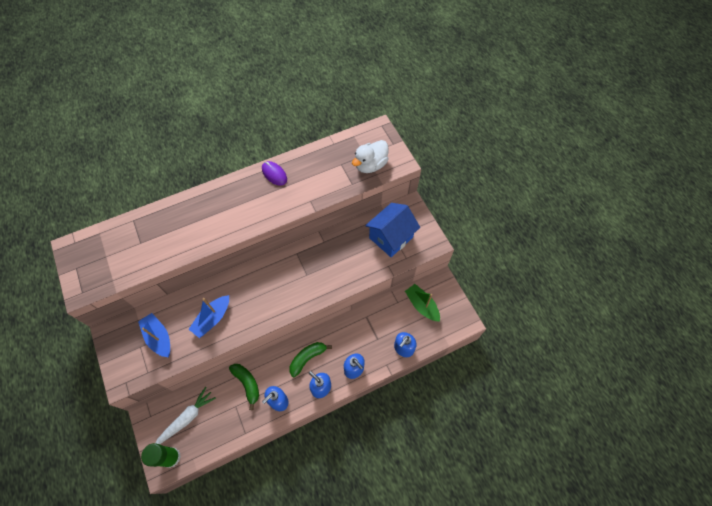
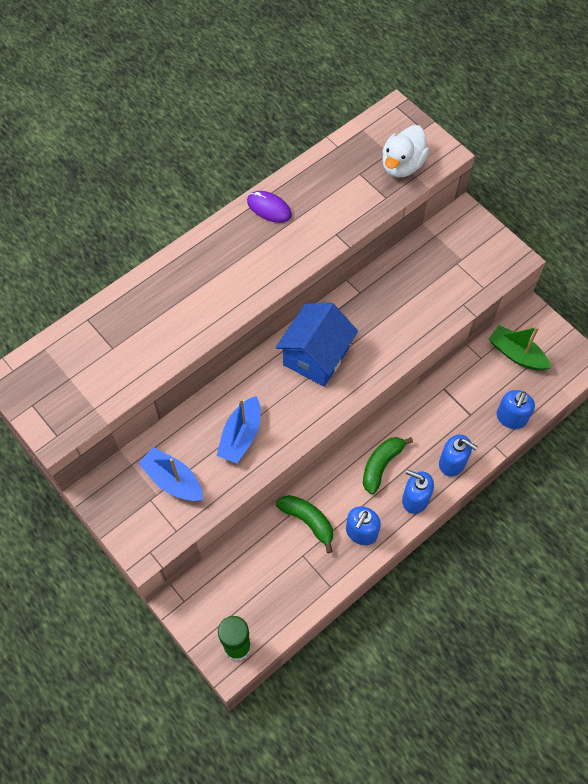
camera: 15 degrees left, 0 degrees up
(187, 418) = (239, 589): white carrot -> none
(391, 237) = (453, 265): blue house -> blue house (316, 356)

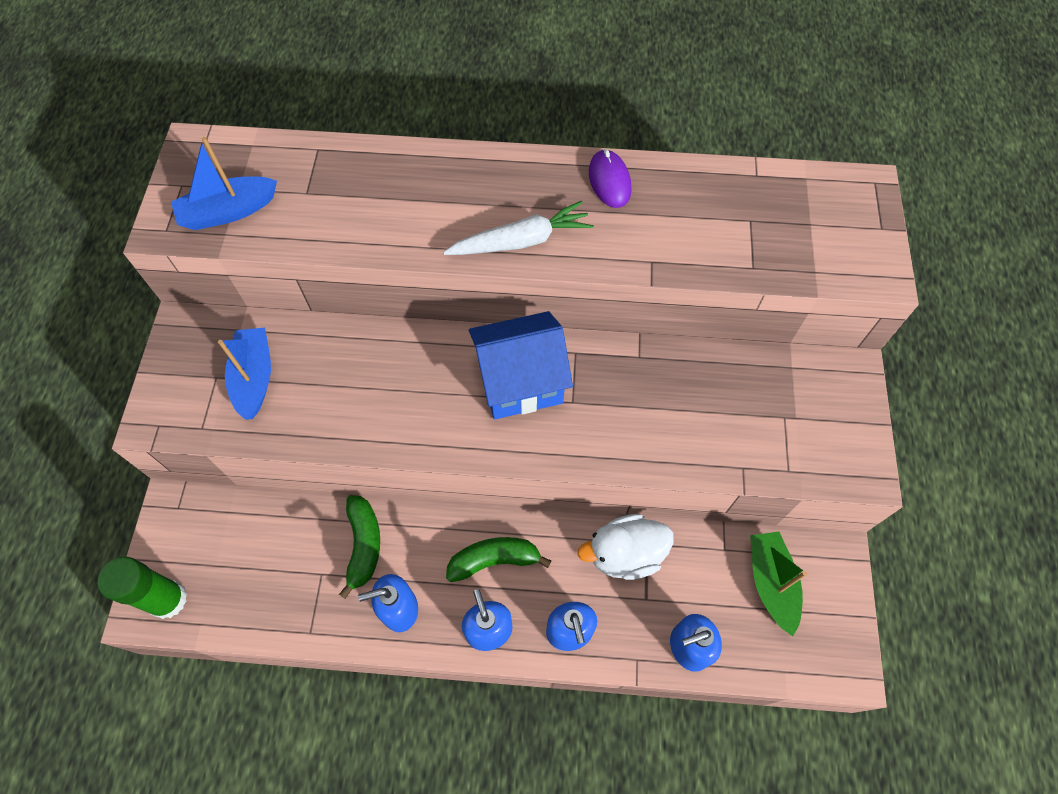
camera: 45 degrees right, 0 degrees up
(241, 436) = (360, 393): blue boat -> blue boat (228, 212)
(260, 277) = (521, 241): none -> white carrot
(402, 165) = (811, 248): white duck -> white duck (625, 554)

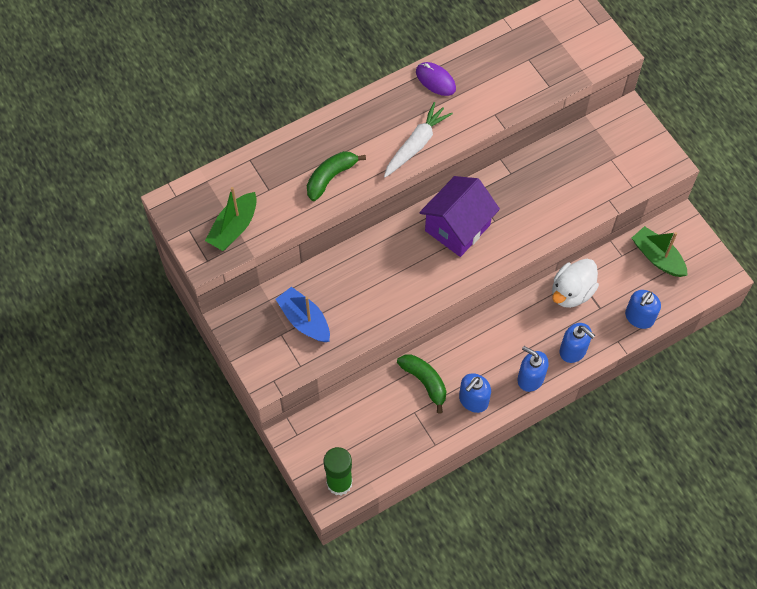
camera: 35 degrees left, 0 degrees up
(228, 212) = (234, 228): blue boat -> green boat
(494, 560) = (504, 341): green banana -> green banana (331, 177)
(520, 382) = (457, 228): blue house -> purple house

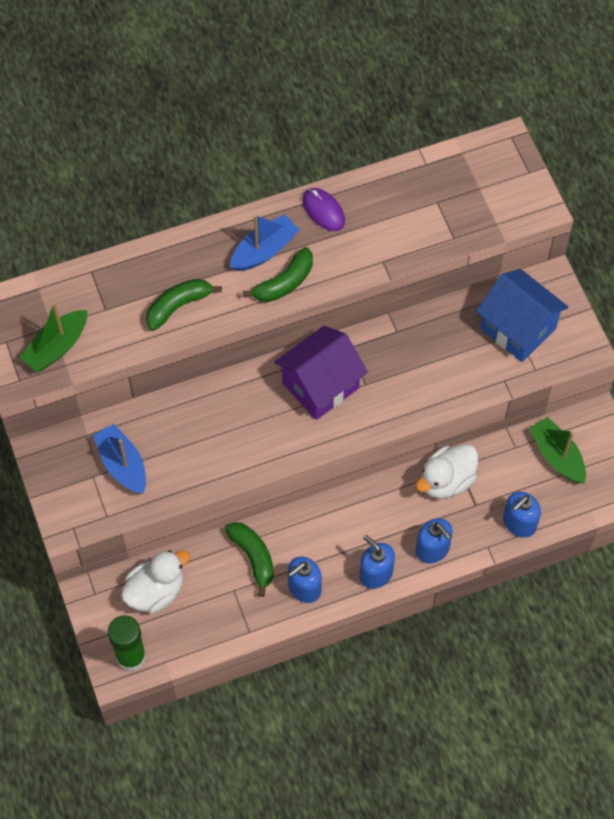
camera: 10 degrees right, 0 degrees up
(348, 424) = (155, 591): none -> white duck
(393, 120) = (264, 250): none -> blue boat
(416, 144) = (284, 283): white carrot -> green banana
(610, 155) = (518, 328): none -> blue house

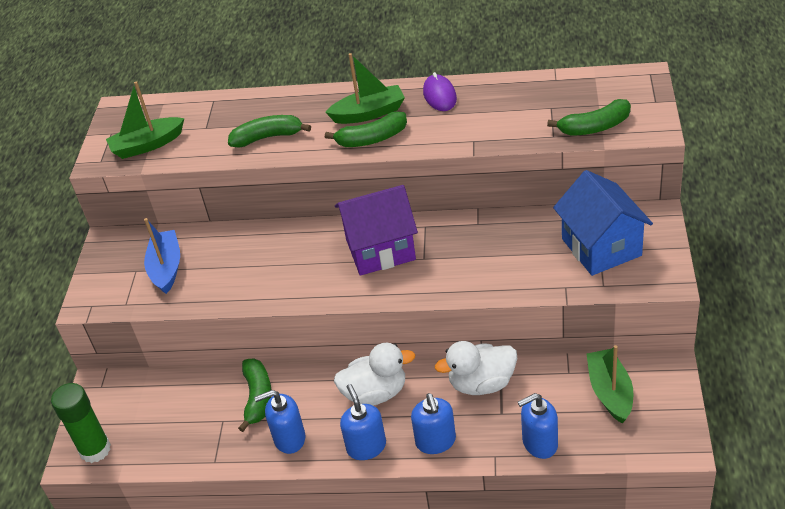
camera: 30 degrees right, 20 degrees down
(155, 591) = (153, 400): white duck -> white duck (375, 393)
(264, 250) = (369, 113): blue boat -> green boat
(487, 217) = (594, 127): none -> green banana

